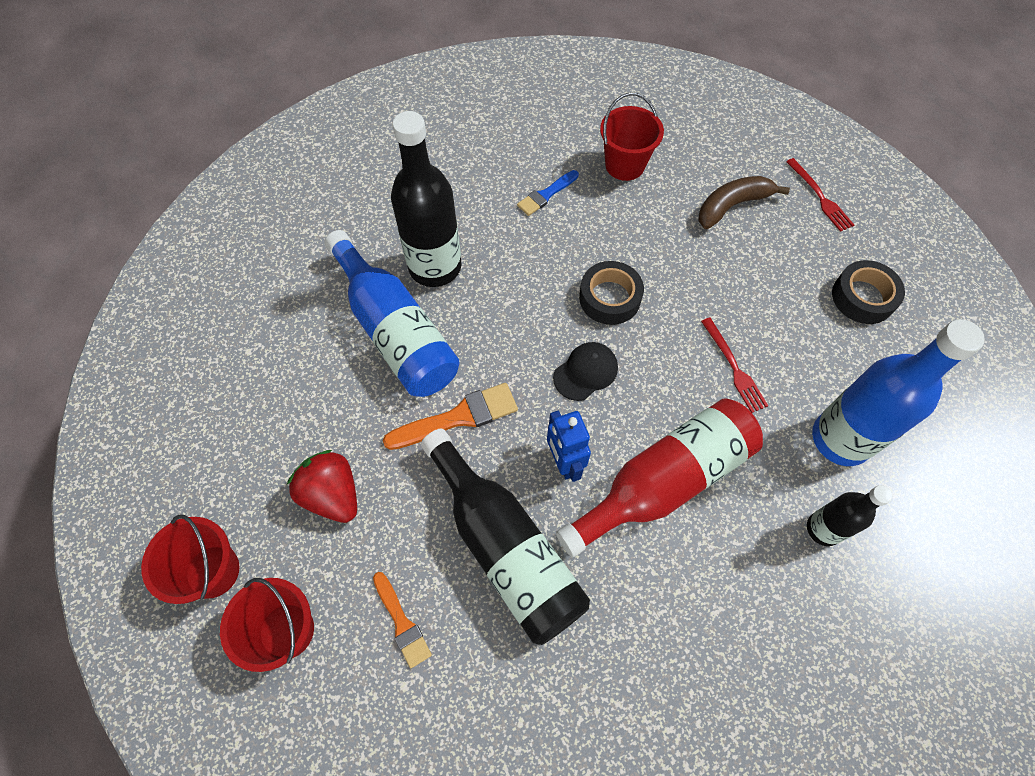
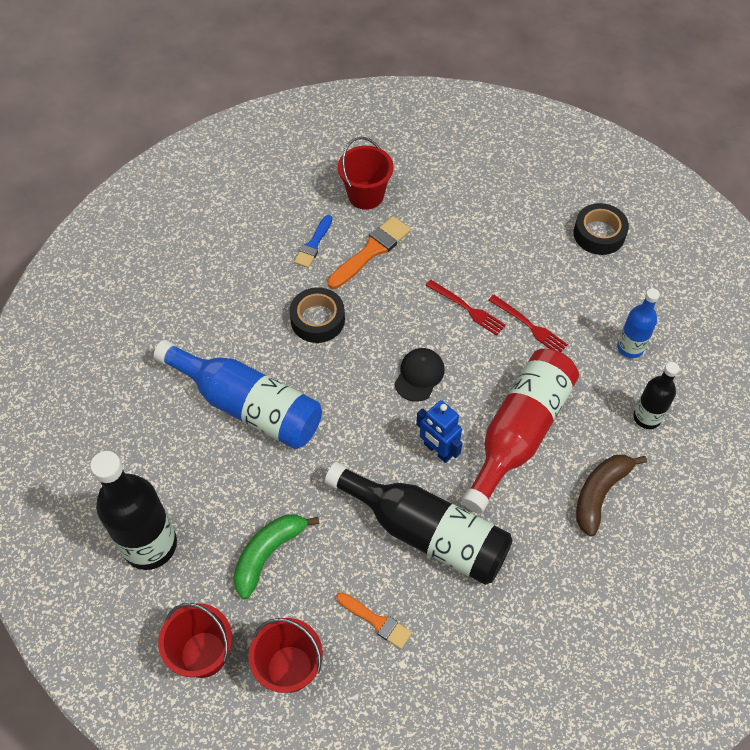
camera: 25 degrees left, 5 degrees down
(332, 494) = (268, 554): red strawberry -> green banana
(435, 267) = (252, 340): black bottle -> black bottle (150, 545)
(458, 417) = (337, 452): orange brush -> orange brush (371, 251)
(609, 298) = (408, 309): black tape -> black tape (317, 320)
(732, 206) = (468, 198): brown banana -> brown banana (600, 493)
(820, 197) = (532, 166): red fork -> red fork (467, 308)
(840, 439) = (630, 348): blue bottle -> blue bottle, size x0.55

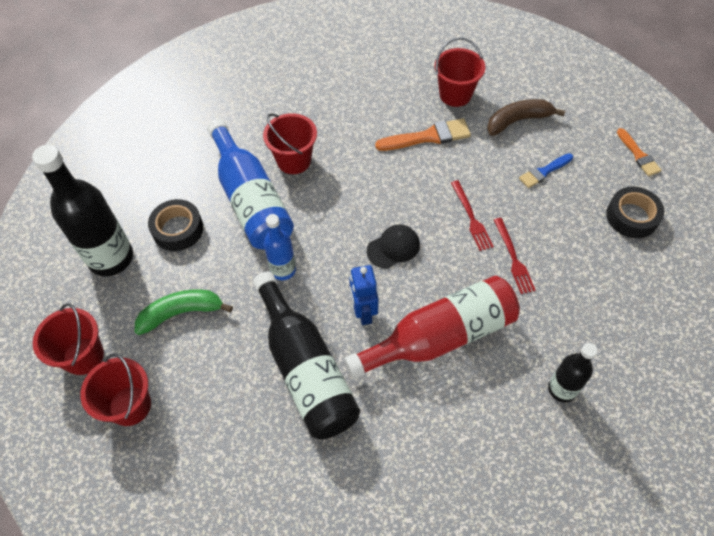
camera: 35 degrees right, 0 degrees up
(259, 343) = (294, 160): none -> red bucket
(313, 244) = (388, 111): blue brush -> blue brush (544, 172)
(317, 320) = (348, 166): black tape -> black tape (178, 229)
(376, 621) = (217, 412): orange brush -> orange brush (638, 155)
(600, 493) = (471, 427): brown banana -> brown banana (518, 121)
(630, 348) = (590, 323): blue bottle -> blue bottle (283, 270)

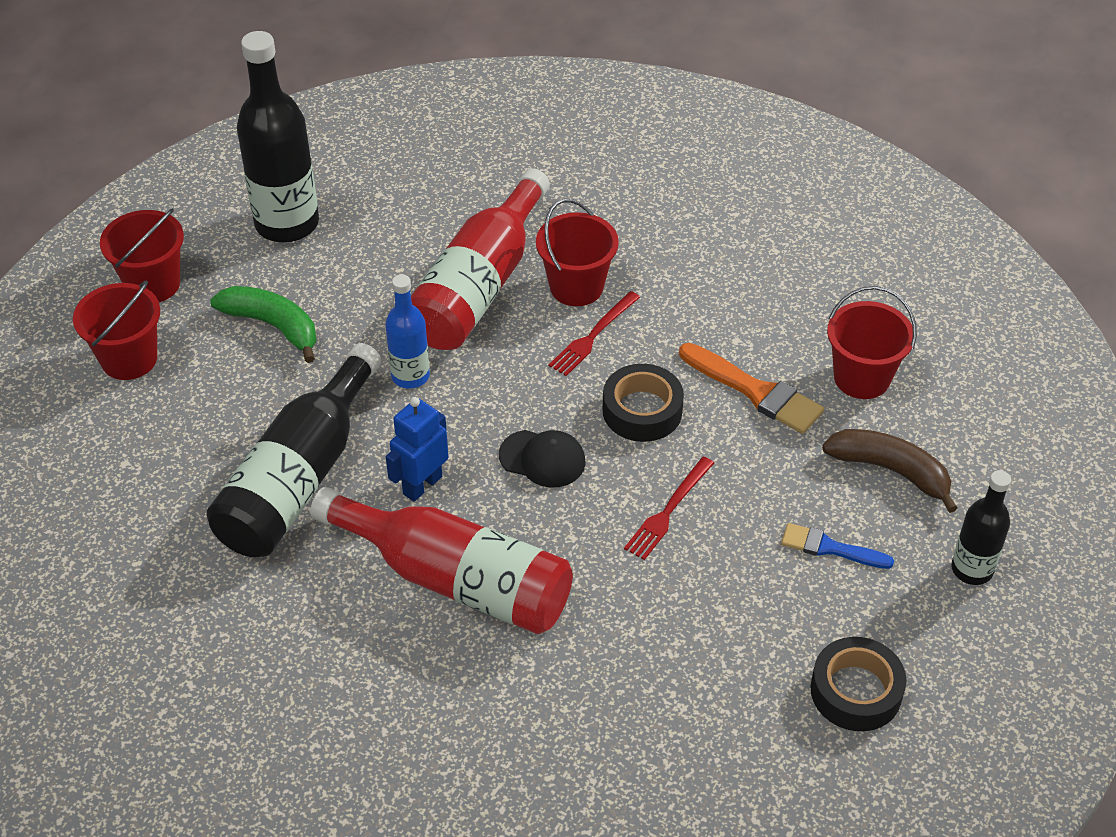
camera: 50 degrees right, 10 degrees down
(178, 229) = (376, 251): black tape -> black tape (642, 410)
(251, 199) = (479, 286): blue bottle -> red bottle
(513, 258) = (647, 591): red fork -> red fork (593, 336)
(562, 389) = (493, 749): black bottle -> black bottle (972, 569)
(638, 155) = (983, 644): orange brush -> none

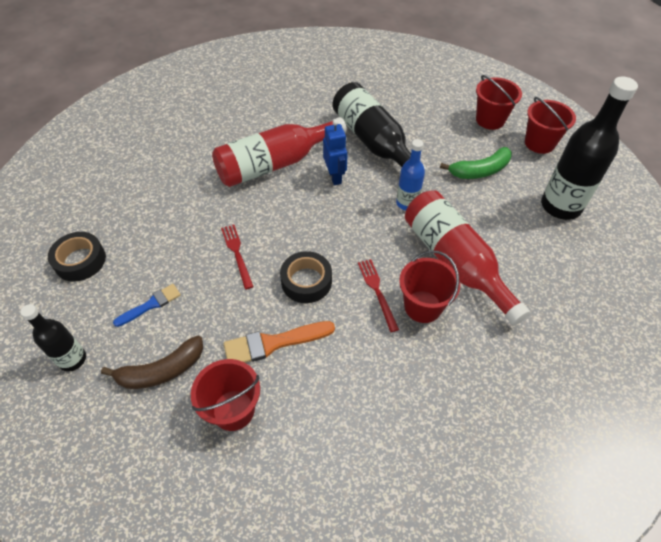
camera: 125 degrees right, 5 degrees up
(542, 459) = (312, 224): black cap -> none

